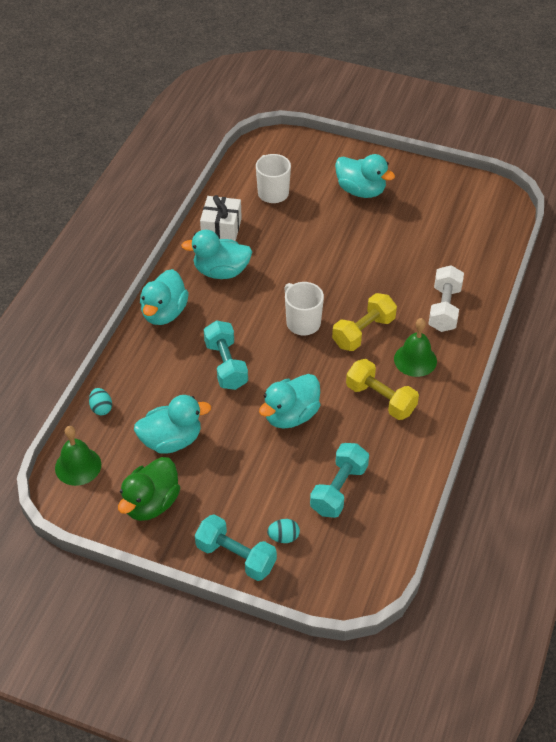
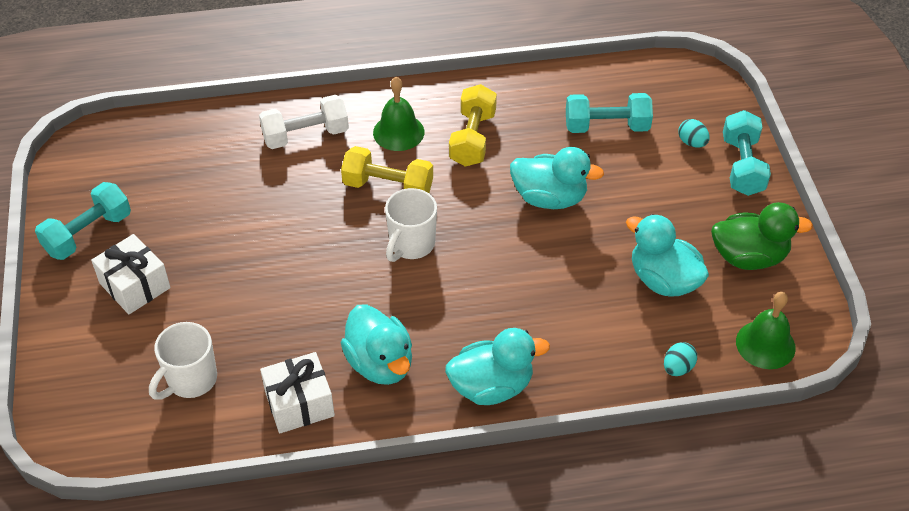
camera: 120 degrees left, 0 degrees up
(226, 365) = (526, 284): turquoise dumbbell -> turquoise dumbbell (88, 234)
(361, 191) = (135, 285): turquoise duck -> white gift

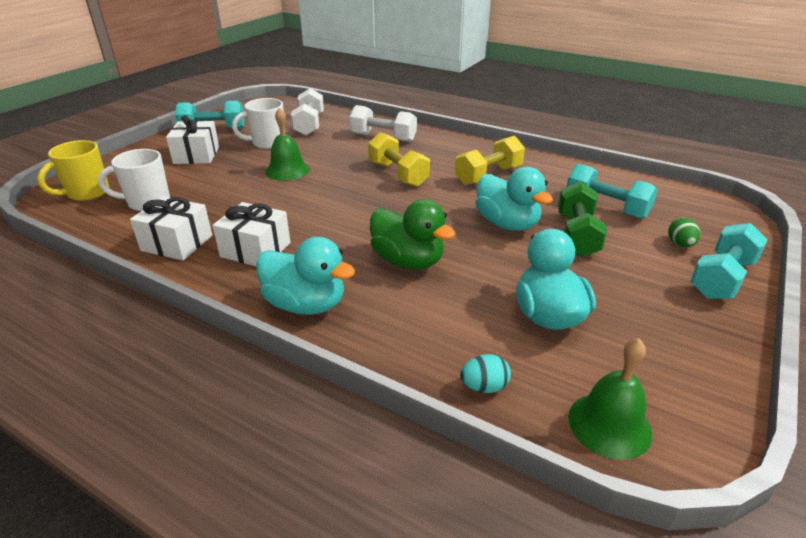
camera: 40 degrees right, 15 degrees down
(102, 412) = (87, 193): none -> yellow mug
(193, 159) = (309, 125): none -> white dumbbell
(380, 363) = (255, 250): turquoise duck -> white gift
(398, 132) = (442, 155): green bell -> green bell (287, 170)
(411, 245) = (371, 204): white mug -> white mug (267, 143)
(613, 178) = (576, 235): none -> green dumbbell
(692, 143) = (680, 244): turquoise egg -> green egg
(749, 257) = (663, 343): green duck -> green duck (408, 261)

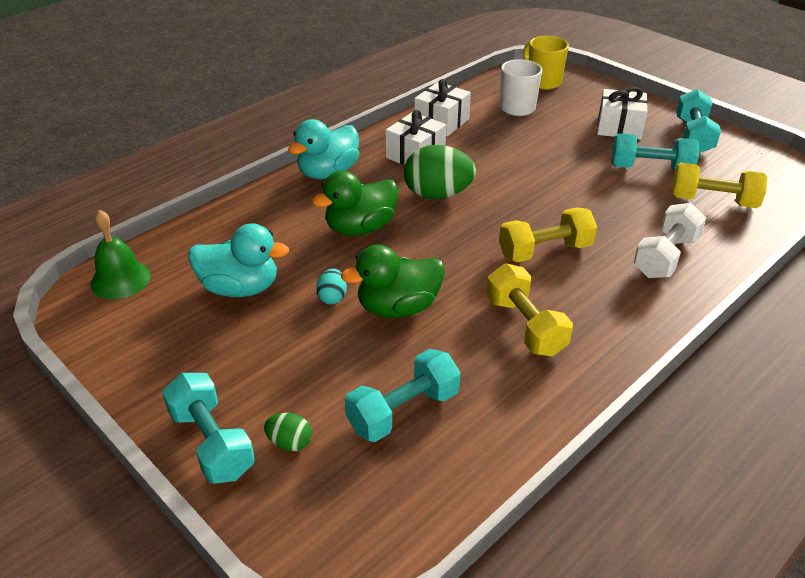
camera: 105 degrees right, 5 degrees up
(267, 143) = (650, 169): white mug -> turquoise dumbbell
(287, 170) = (570, 178): green bell -> none
(309, 125) = (712, 201): white dumbbell -> yellow dumbbell
(332, 227) = (437, 194): none -> green egg
(484, 387) = (192, 235): turquoise egg -> turquoise egg (332, 297)
(507, 224) = (398, 307): turquoise duck -> green duck
(576, 235) = (352, 356): green dumbbell -> none

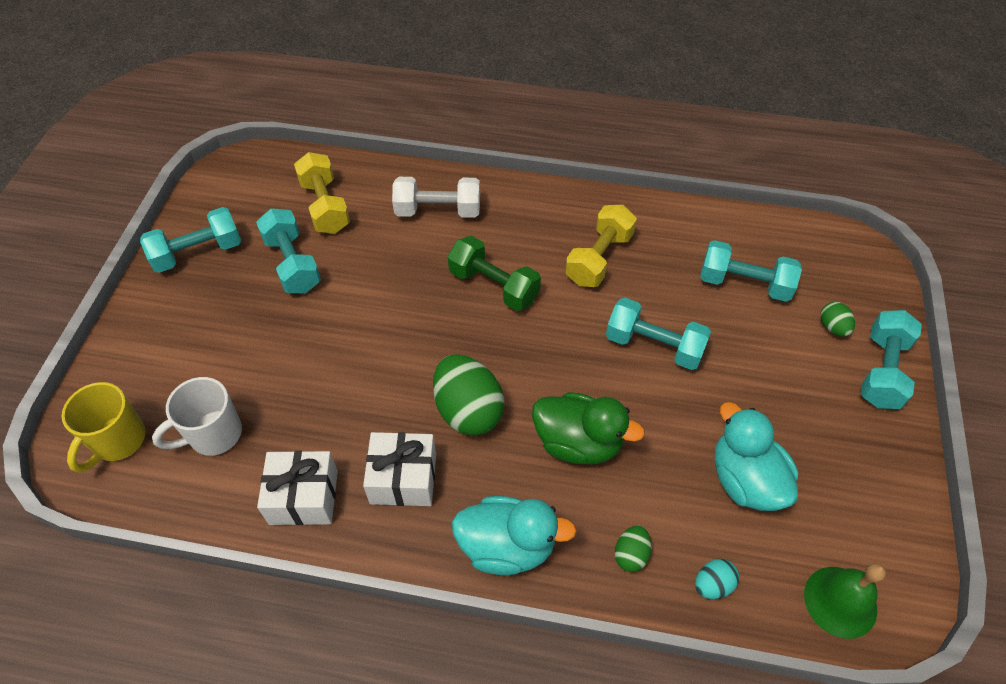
camera: 125 degrees left, 15 degrees up
(263, 213) = (631, 554): none -> green egg
(332, 297) = (687, 399): turquoise egg -> turquoise egg (712, 585)
(398, 307) = (654, 345): green duck -> turquoise dumbbell
(545, 251) = (494, 286): yellow dumbbell -> green dumbbell
(619, 127) = (212, 317): white gift -> none

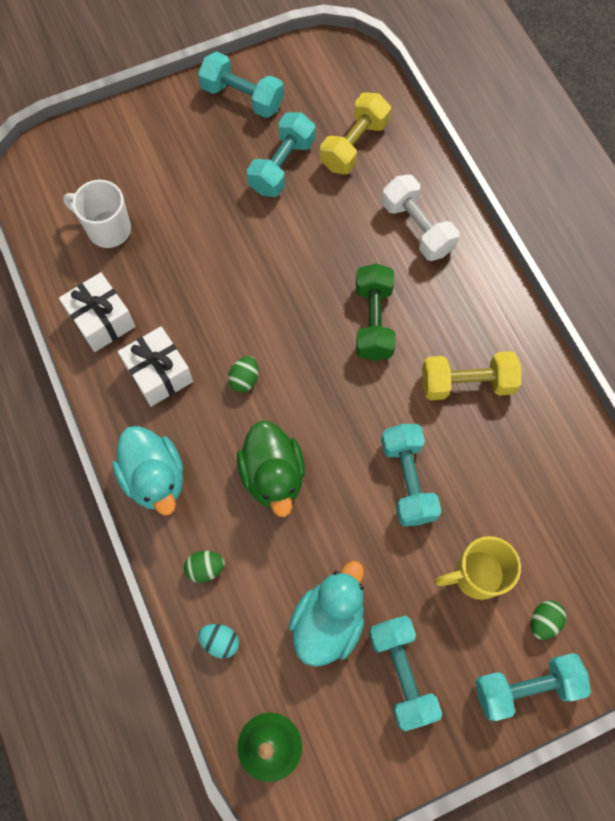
camera: 55 degrees right, 15 degrees up
(118, 441) = (63, 177): yellow mug -> yellow mug (476, 575)
(468, 410) = (244, 379): green egg -> green egg, size x0.49
(744, 284) = (535, 519): turquoise dumbbell -> turquoise dumbbell (402, 673)

